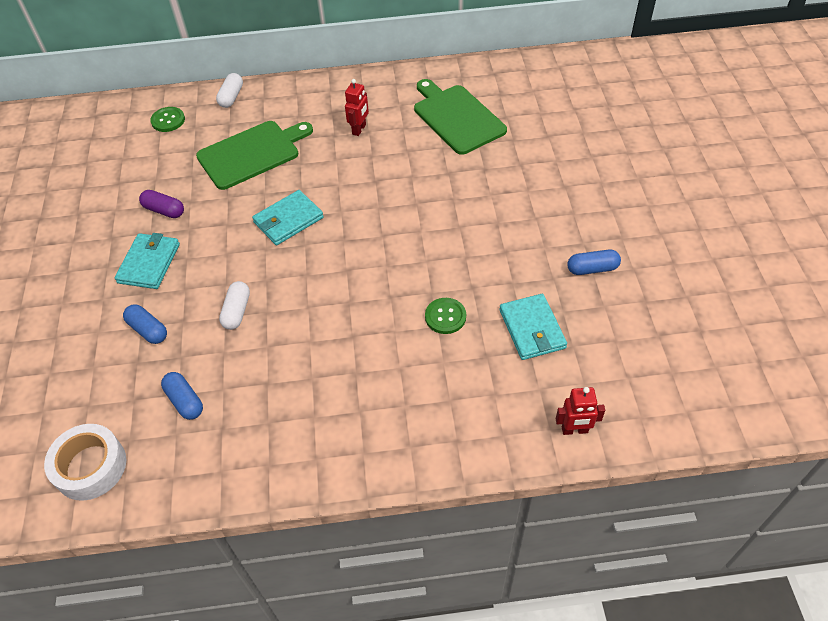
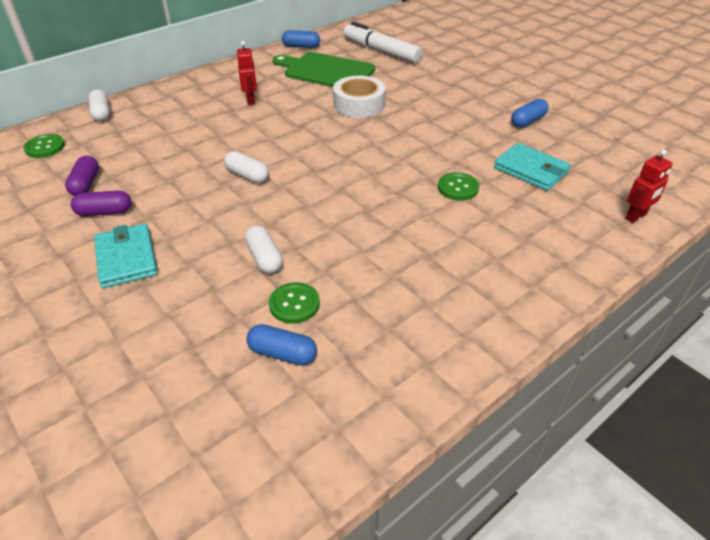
camera: 35 degrees left, 10 degrees down
(90, 466) = (227, 472): white tape -> white tape (359, 104)
(148, 330) = (179, 312): blue capsule -> blue capsule (301, 46)
(170, 175) = (86, 184): none -> purple capsule
(224, 364) = (294, 304): none -> green button
(252, 153) = (162, 143): green cutting board -> none
(288, 220) = (247, 175): turquoise wallet -> white capsule
(536, 108) = (381, 51): none -> white marker

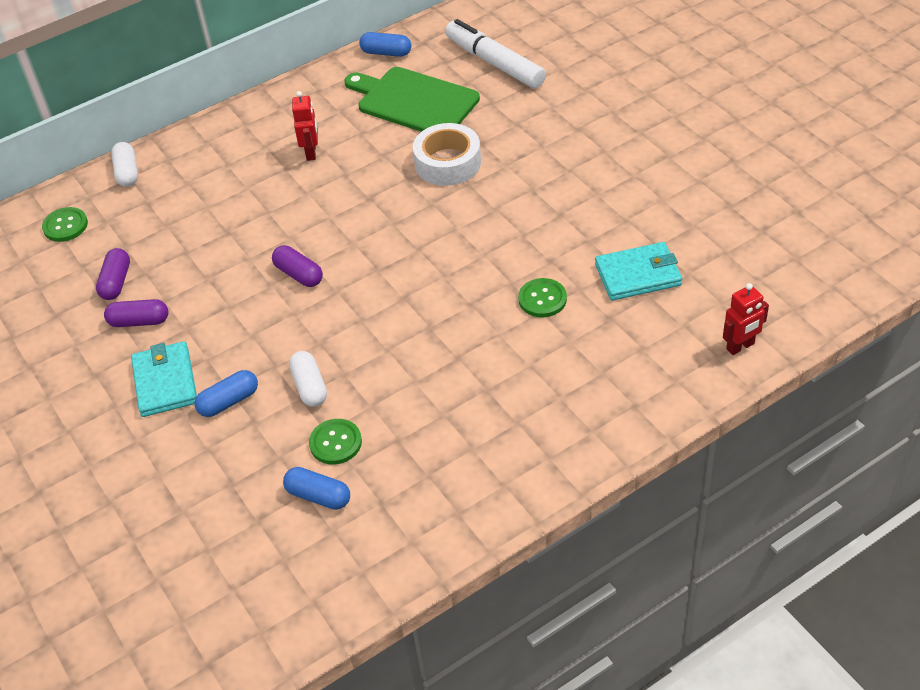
camera: 10 degrees right, 5 degrees up
(247, 175) = (299, 274): white capsule -> purple capsule
(528, 121) = (659, 196): blue capsule -> blue capsule (229, 401)
(531, 170) = (638, 275): turquoise wallet -> turquoise wallet turned 60 degrees counterclockwise

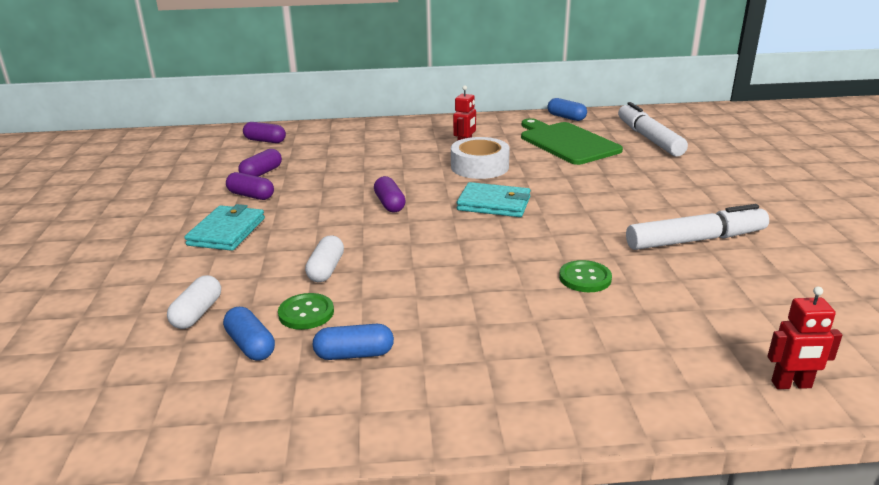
camera: 25 degrees right, 20 degrees down
(65, 226) = (265, 141): green button -> purple capsule
(127, 172) = (332, 128): white capsule -> white capsule (197, 313)
(229, 401) = (256, 257): blue capsule -> blue capsule (354, 354)
(448, 163) = (566, 177): white tape -> white tape (479, 166)
(610, 211) = (696, 240): none -> white marker
(638, 275) = (698, 290): turquoise wallet -> turquoise wallet (494, 204)

